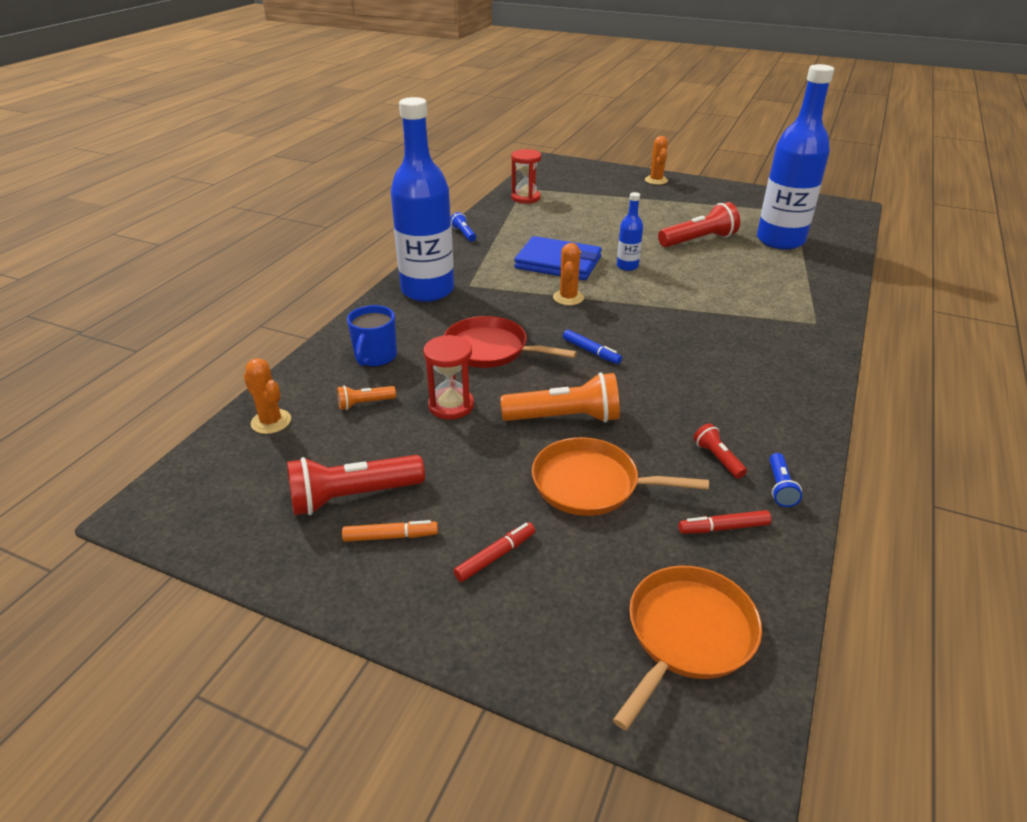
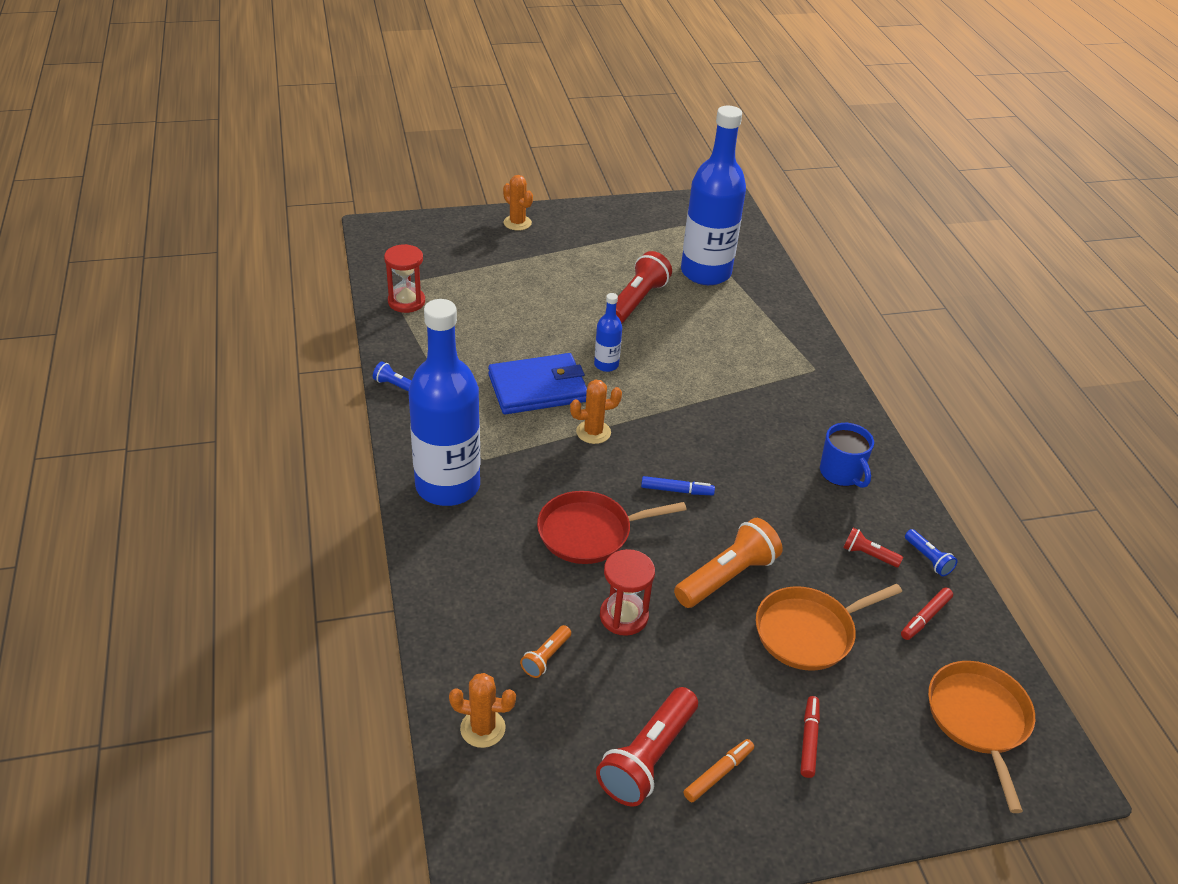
camera: 40 degrees left, 5 degrees up
(375, 357) = (492, 598): blue mug -> blue mug (841, 473)
(568, 298) = (593, 432): orange cactus -> orange cactus turned 75 degrees counterclockwise

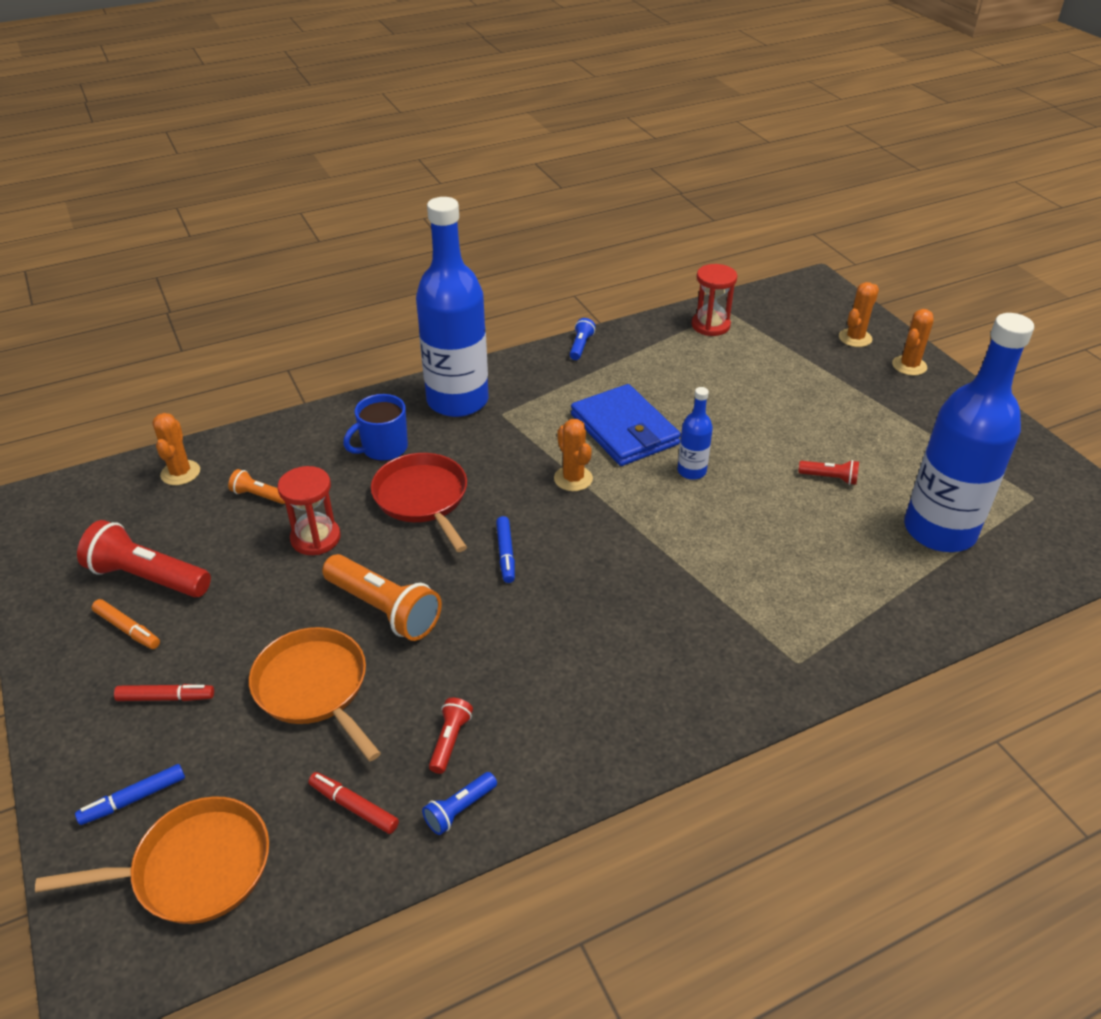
camera: 80 degrees right, 0 degrees up
(467, 235) = (855, 338): none -> orange cactus
(637, 301) = (830, 478): red flashlight -> red flashlight, size x0.50
(841, 473) = (592, 704): blue mug -> blue mug (383, 448)
(915, 763) = (133, 799): none -> blue marker

